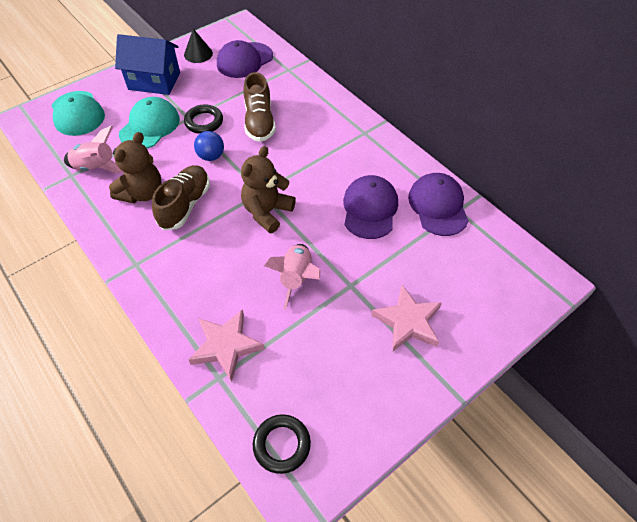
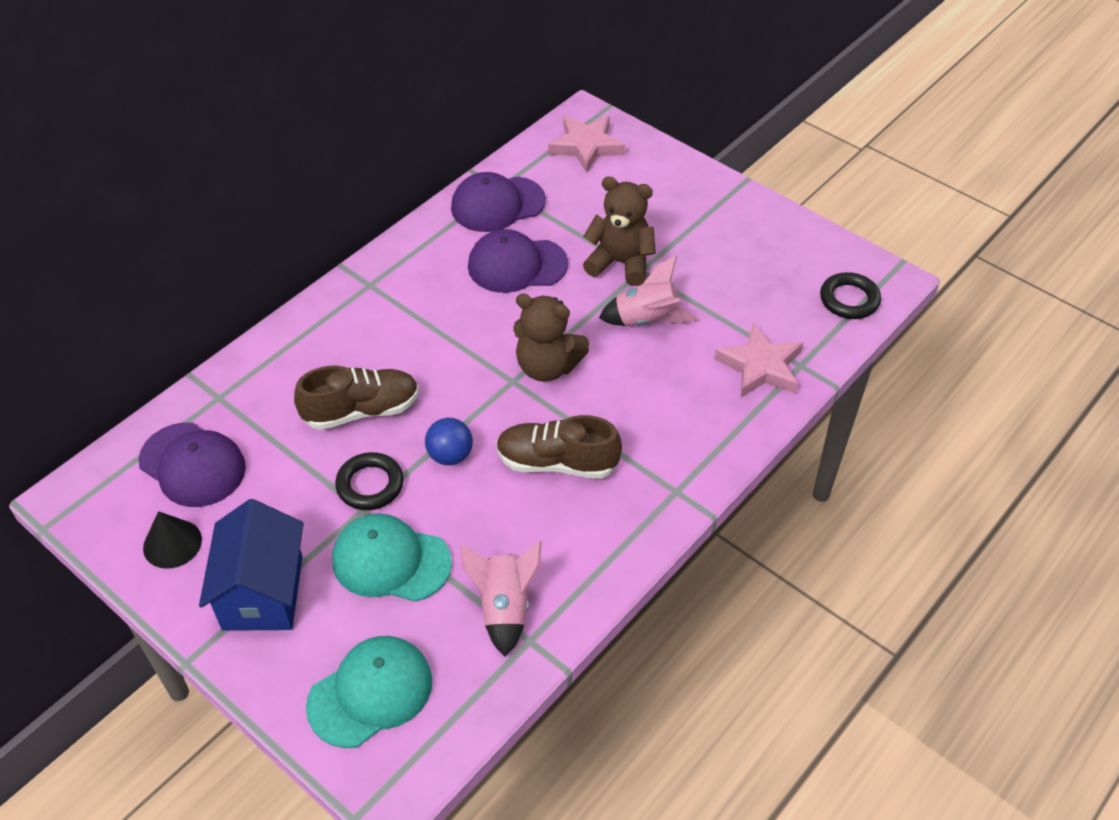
camera: 100 degrees left, 5 degrees down
(142, 193) = (545, 524): brown teddy bear -> brown teddy bear (620, 263)
(408, 322) = (673, 220): pink star -> pink star (586, 146)

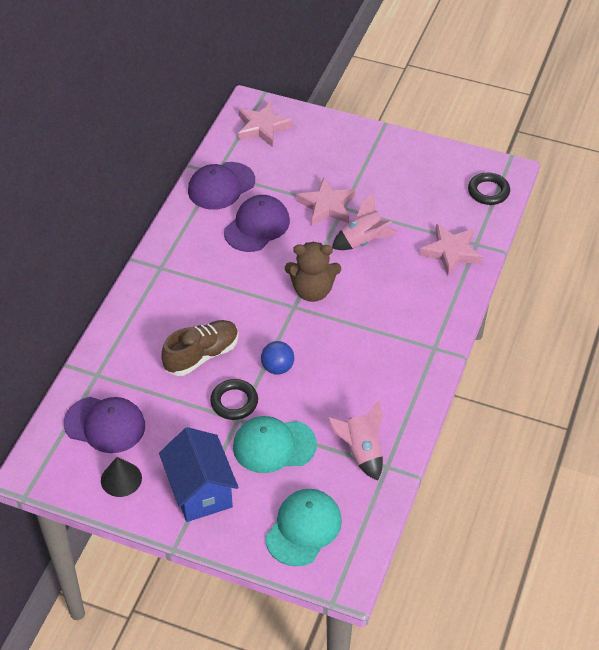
camera: 20 degrees left, 0 degrees up
(517, 265) = (257, 226): purple cap -> purple cap turned 150 degrees clockwise
(557, 462) = (350, 352): brown shoe -> none
(620, 263) = (327, 206): brown teddy bear -> pink star

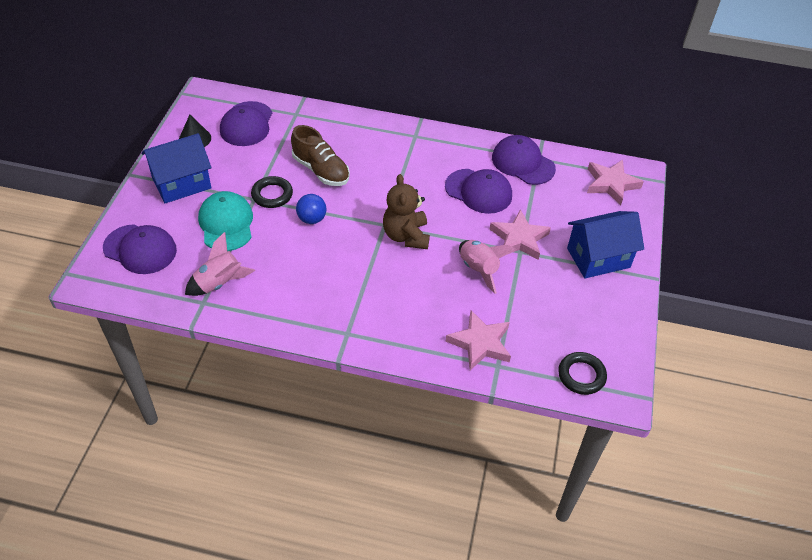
camera: 80 degrees right, 0 degrees up
(303, 528) = (140, 249): turquoise cap -> purple cap
(357, 155) = (598, 258): none -> blue house

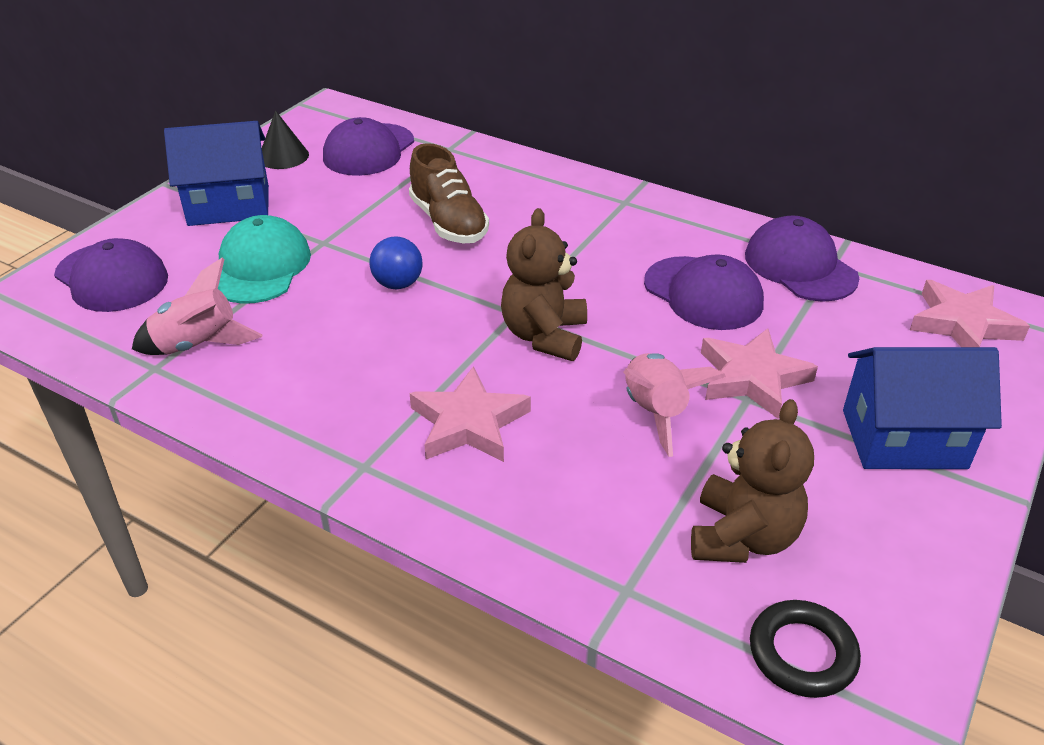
camera: 20 degrees right, 10 degrees down
(272, 195) = (354, 241): black ring -> none
(480, 343) = (607, 540): pink star -> pink star (469, 423)
(540, 327) = (742, 537): none -> brown teddy bear

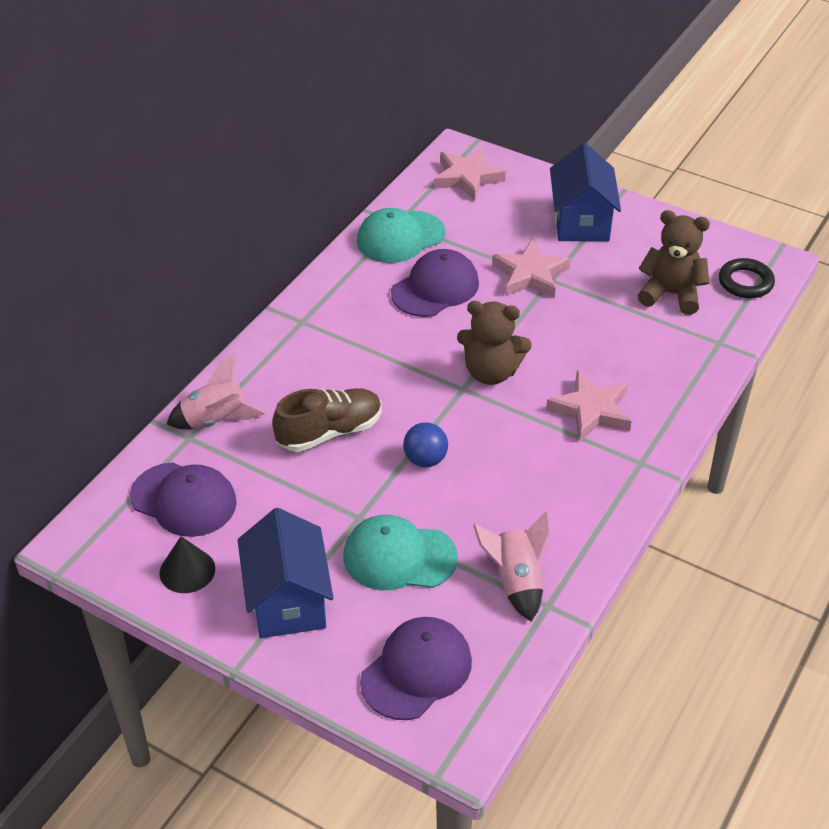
camera: 90 degrees left, 5 degrees up
(655, 412) = (569, 321): pink rocket -> pink rocket (215, 420)
(800, 266) = (400, 237): purple cap -> turquoise cap

